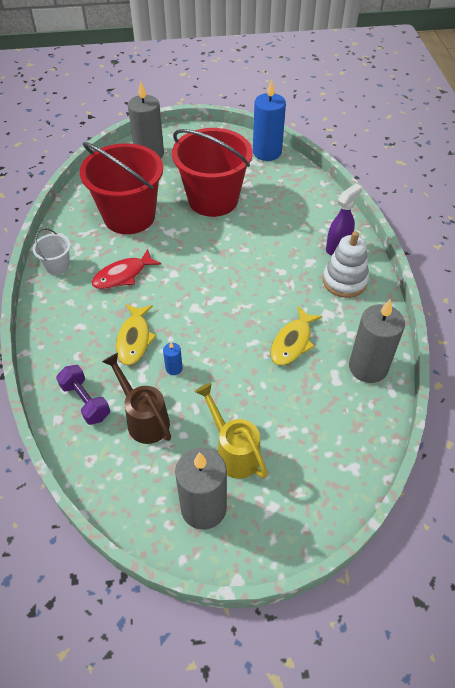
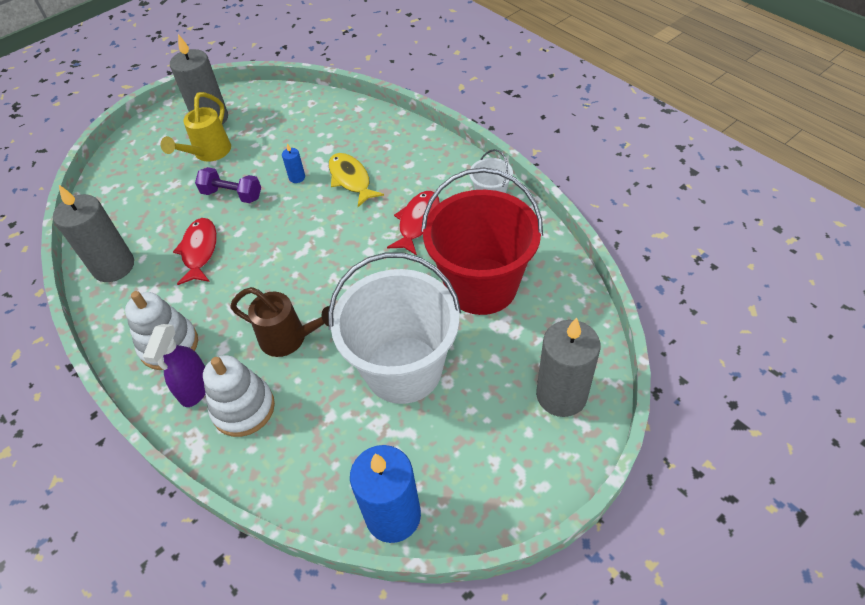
camera: 150 degrees right, 0 degrees up
(85, 401) = (348, 125): purple dumbbell -> purple dumbbell (232, 195)
(144, 418) = (293, 138): brown watering can -> brown watering can (290, 339)
(213, 199) = (403, 369): red bucket -> white bucket
(233, 451) = (208, 154): yellow watering can -> yellow watering can turned 90 degrees clockwise
(292, 342) = (199, 251): yellow fish -> red fish
(313, 224) = (243, 408): none -> white stacking toy

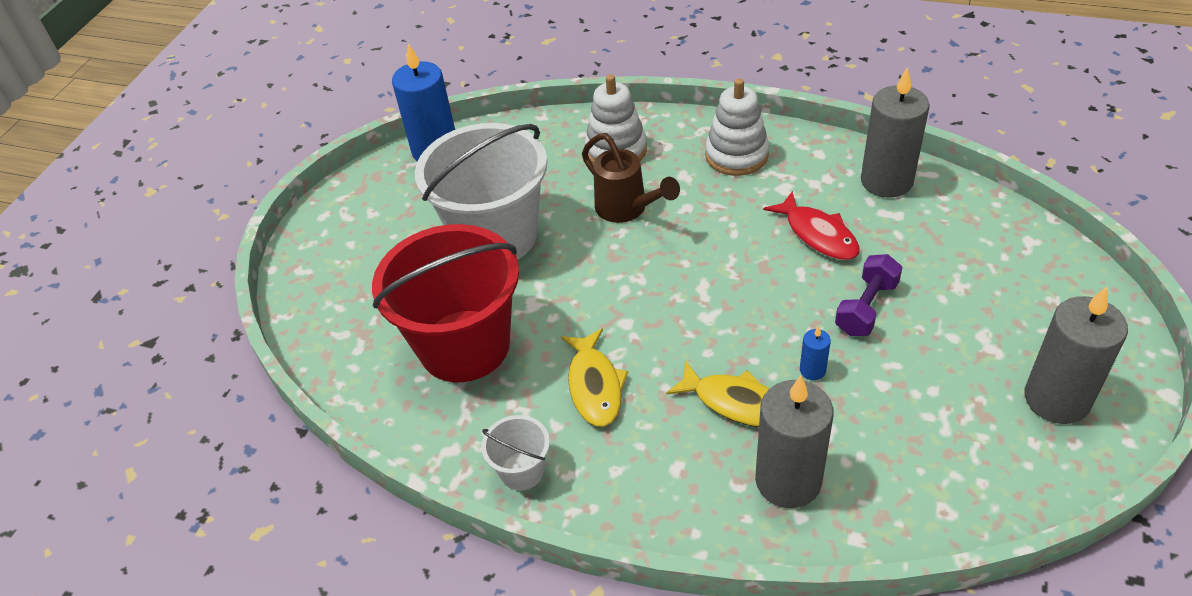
camera: 150 degrees right, 5 degrees down
(195, 389) = (673, 142): purple spray bottle -> none
(208, 154) = (976, 344): yellow watering can -> none
(232, 195) = (866, 308): purple dumbbell -> purple dumbbell turned 45 degrees counterclockwise
(290, 339) = (627, 209): brown watering can -> brown watering can turned 120 degrees counterclockwise
(417, 222) = (594, 386): red fish -> yellow fish
(561, 395) = (330, 283): grey candle -> grey candle (788, 480)

